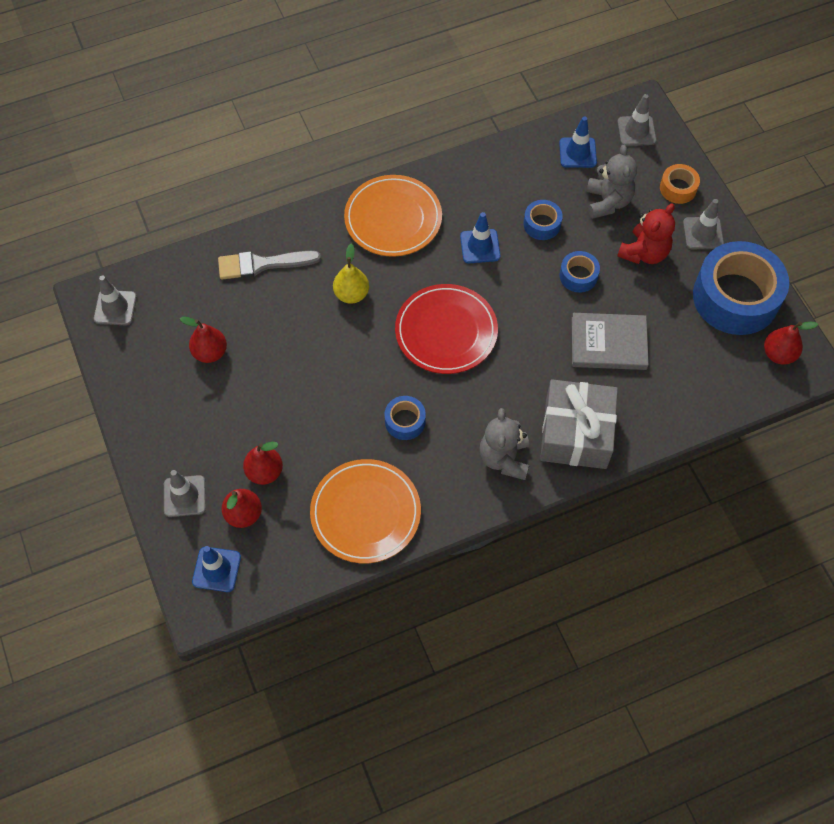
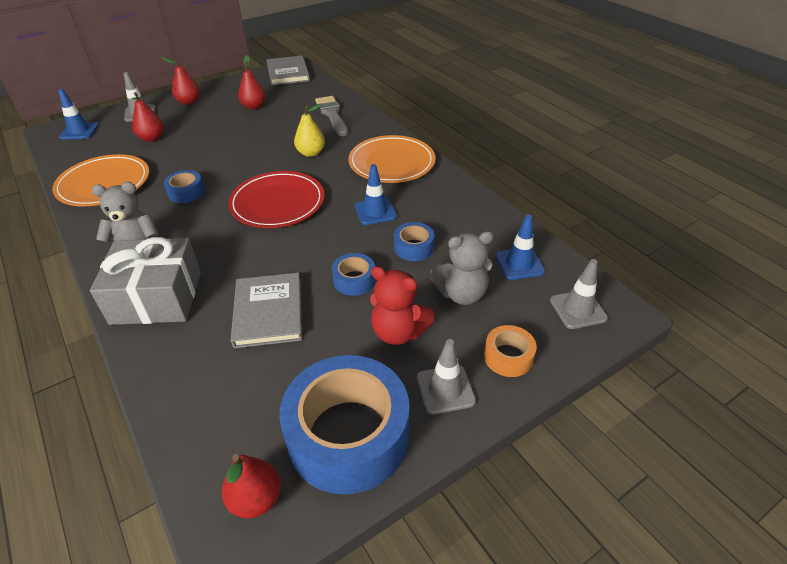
camera: 80 degrees right, 20 degrees down
(115, 308) = (288, 73): grey traffic cone -> grey book
(243, 514) = (119, 135): red pear -> red pear (189, 102)

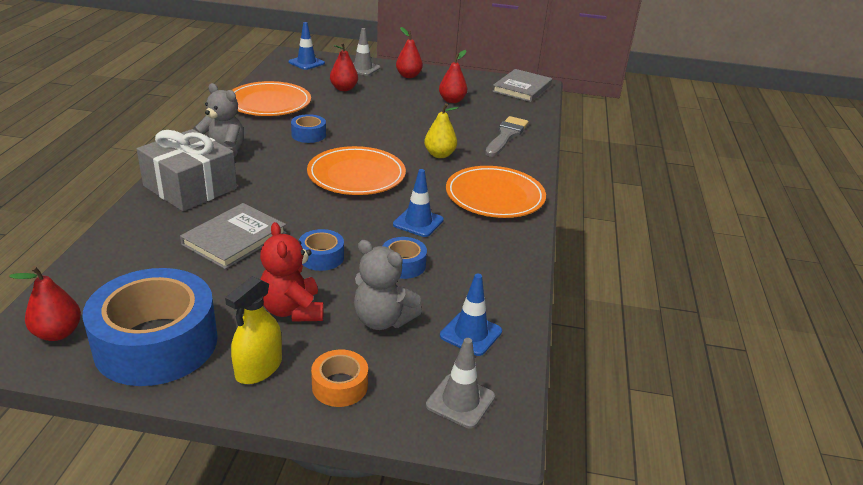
camera: 40 degrees right, 10 degrees down
(277, 203) = (356, 175): red plate -> orange plate
(445, 389) = (259, 368): grey traffic cone -> yellow spray bottle

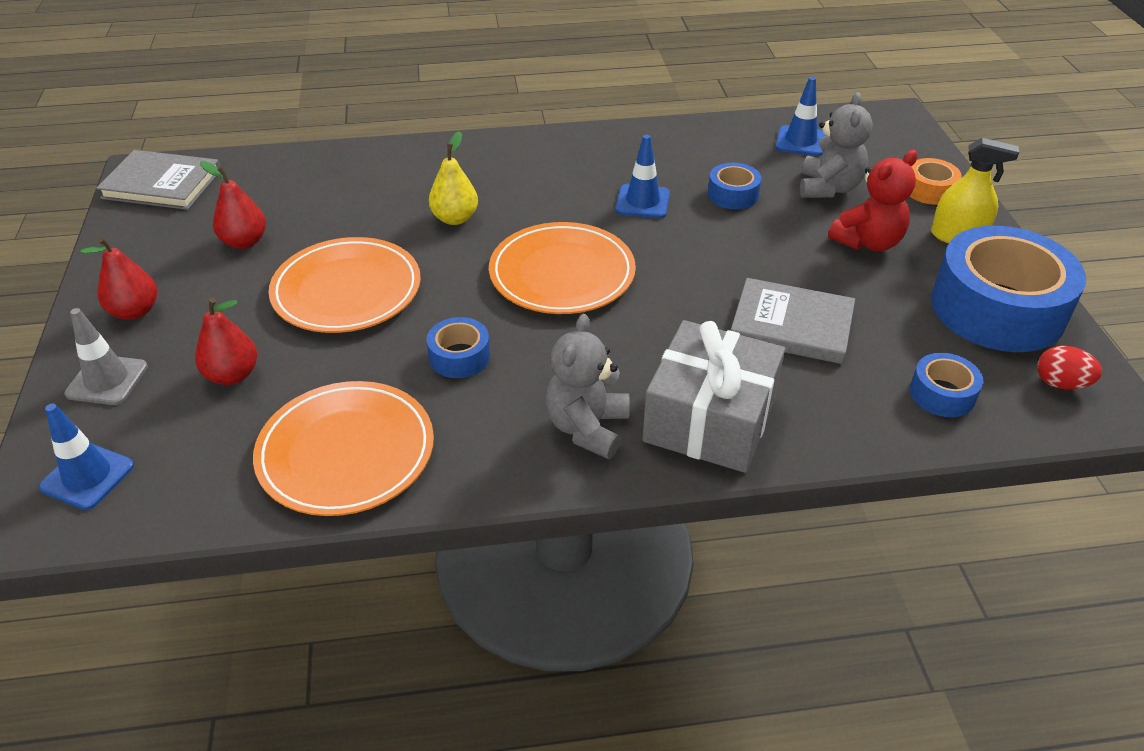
camera: 105 degrees left, 10 degrees up
(57, 333) = (1060, 383): red pear -> red egg
(321, 257) = (767, 249): blue tape -> blue tape (942, 394)
(460, 401) = (883, 134): grey traffic cone -> none
(495, 196) = (542, 162): orange plate -> orange plate (347, 290)
(506, 136) = (361, 175): grey brush -> none

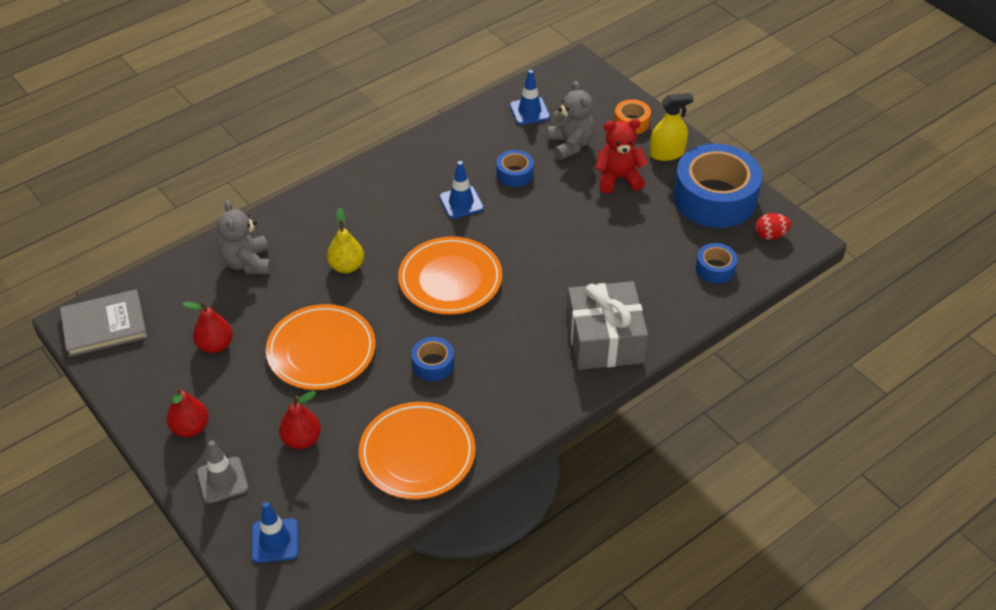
camera: 30 degrees left, 5 degrees up
(587, 428) = (542, 375): grey teddy bear -> grey teddy bear (247, 263)
(791, 325) = (610, 258): grey book -> none
(868, 242) = (618, 178): red teddy bear -> red teddy bear turned 120 degrees counterclockwise

